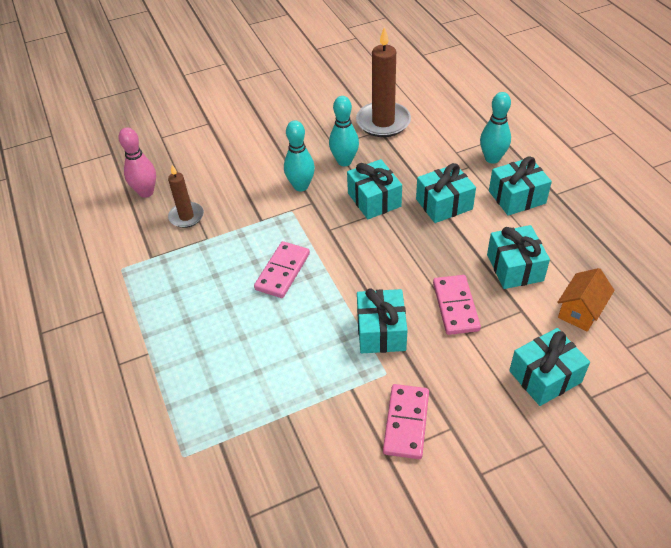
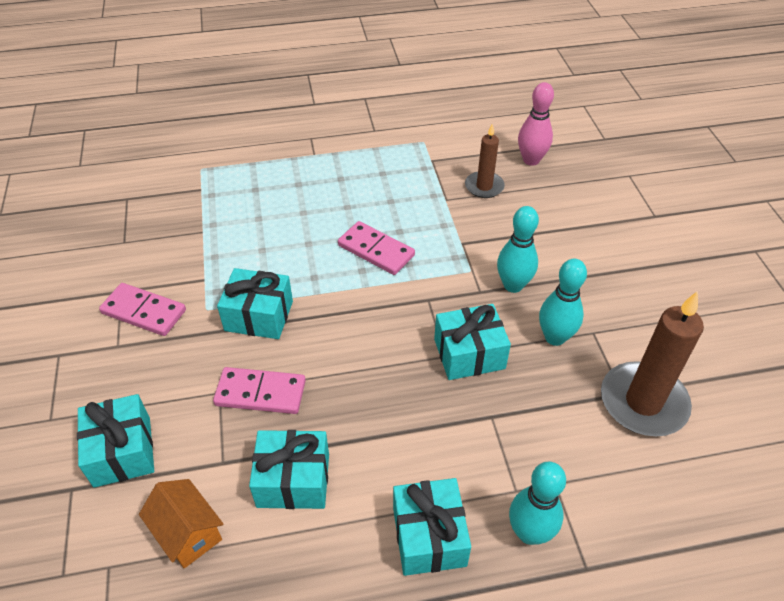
camera: 100 degrees right, 0 degrees up
(444, 204) = (440, 432): turquoise gift -> none

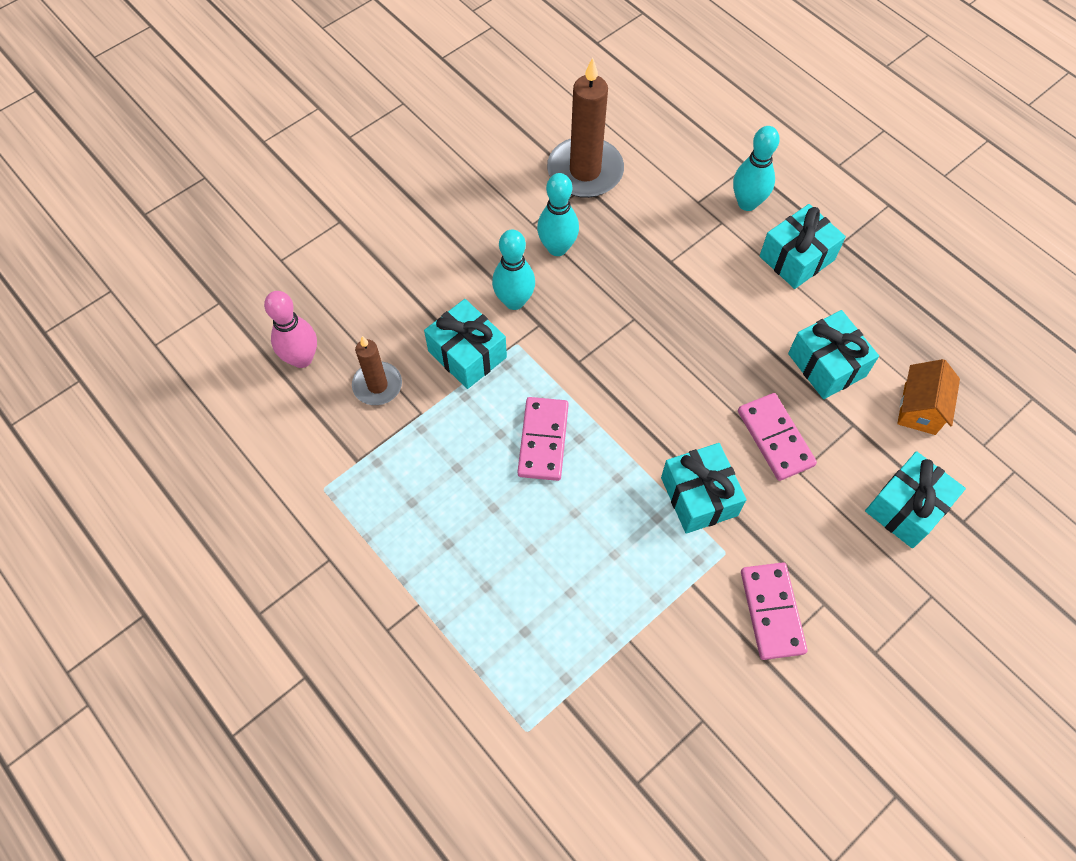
camera: 120 degrees left, 15 degrees up
(469, 354) = (619, 302): turquoise gift -> turquoise gift (467, 354)

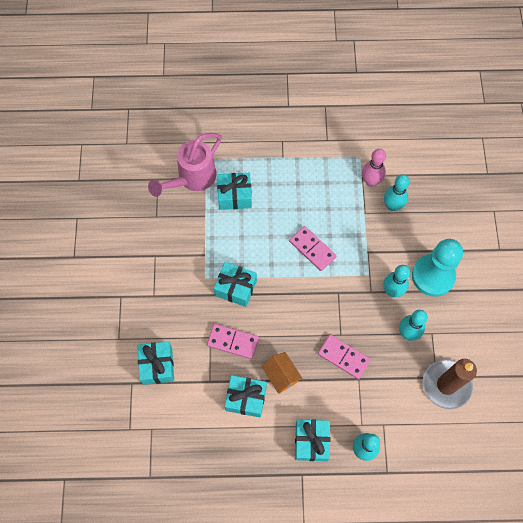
camera: 130 degrees right, 5 degrees up
(302, 358) = (430, 186): pink bowling pin -> pink bowling pin (371, 181)
(377, 385) = (392, 206): brown candle -> turquoise bowling pin
(448, 269) = (433, 276): none -> turquoise pawn
(467, 354) = (379, 251): turquoise gift -> turquoise gift (235, 196)
(585, 721) = (192, 179): none -> pink watering can
(771, 611) = (168, 273): pink domino -> pink domino (343, 357)
(920, 409) = (190, 418): orange house -> orange house (281, 376)

